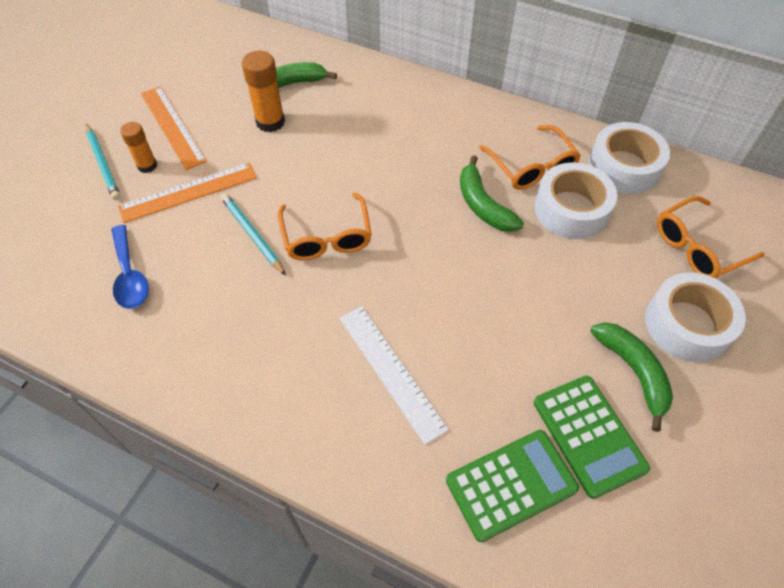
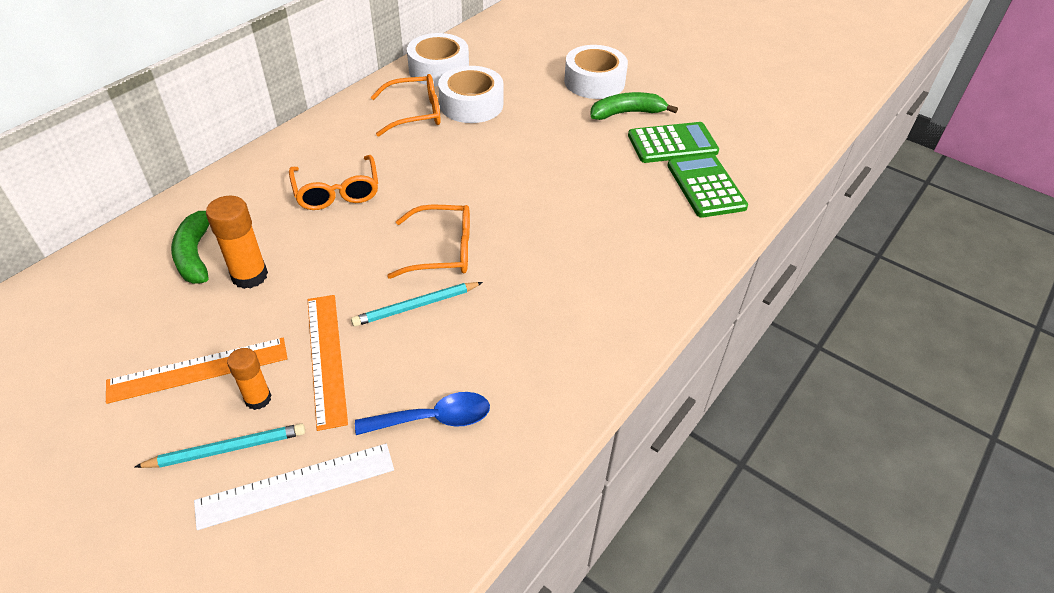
camera: 80 degrees left, 10 degrees down
(391, 371) = (602, 230): white ruler -> white ruler (296, 485)
(483, 205) = (445, 148): green banana -> none
(698, 247) = (530, 59): orange glasses -> orange glasses (337, 192)

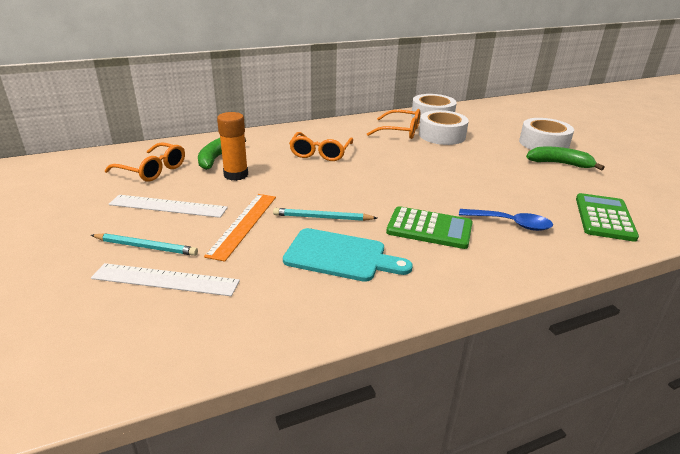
camera: 30 degrees right, 15 degrees down
(198, 370) = (168, 206): orange ruler -> white ruler
(258, 399) = (186, 230): orange glue stick -> none
(433, 419) = (282, 279): blue spoon -> blue spoon (510, 223)
(442, 251) = (364, 196): orange glasses -> orange glasses (152, 170)
(475, 356) = (340, 256): none -> turquoise cutting board
(672, 144) = (588, 188): green calculator -> green calculator (429, 228)

